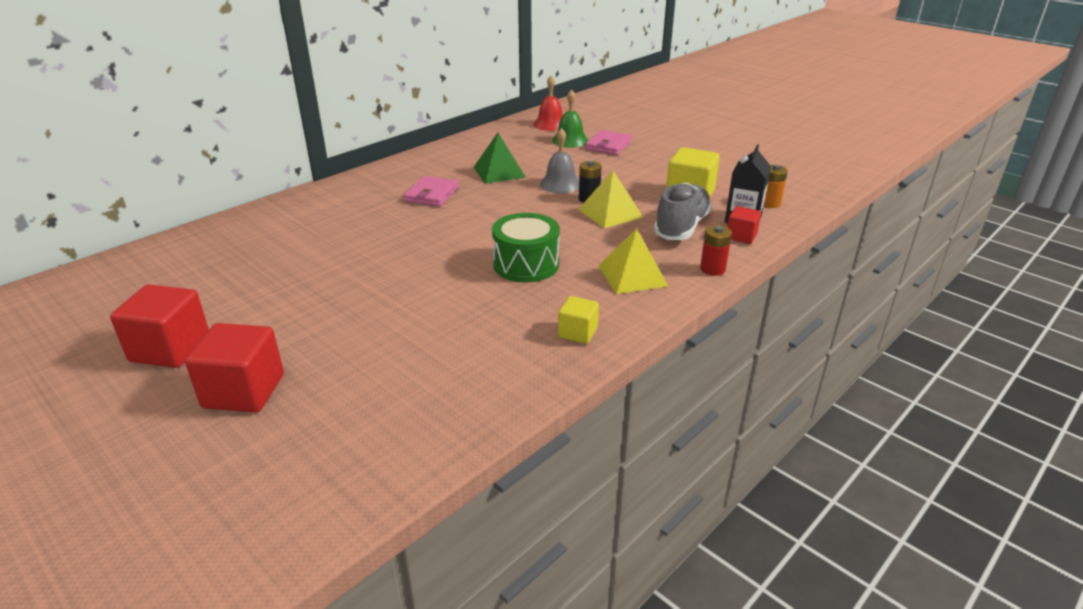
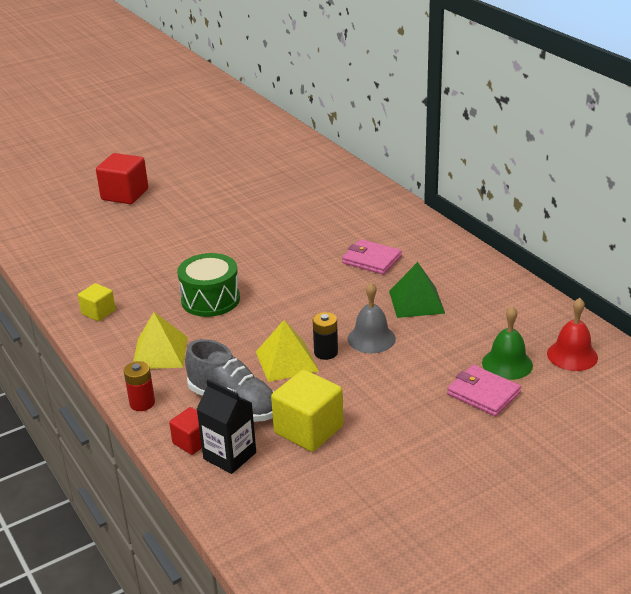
camera: 105 degrees right, 0 degrees up
(170, 349) = (184, 170): red cube -> none
(769, 203) = (259, 492): orange battery -> none

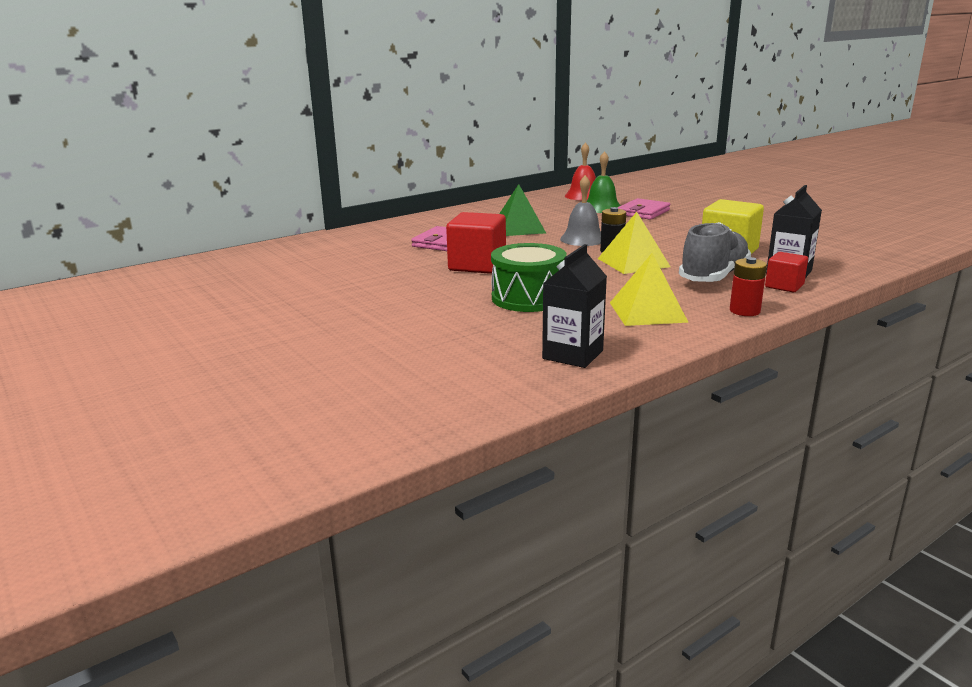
camera: 95 degrees left, 10 degrees down
(98, 312) = (572, 354): yellow cube -> black carton
(125, 194) = (194, 380): red cube -> red cube (477, 265)

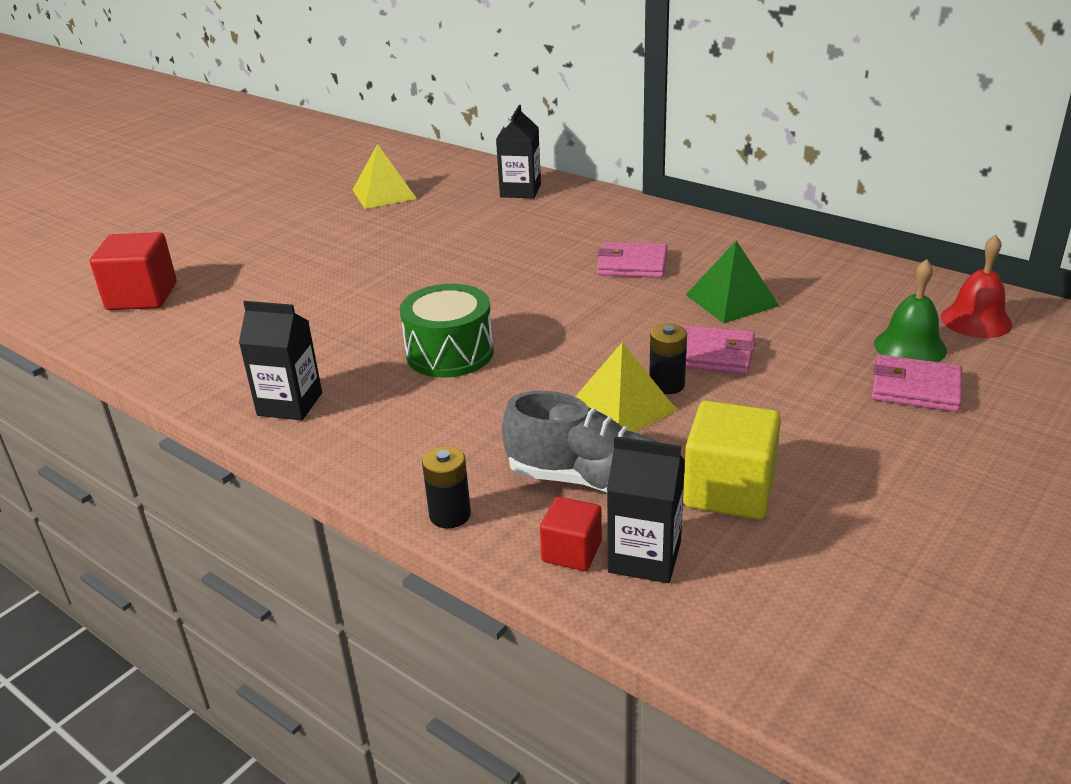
camera: 75 degrees right, 10 degrees up
(260, 258) = (520, 191): none -> black carton
(477, 265) = (552, 303): red cube -> red cube (142, 296)
(583, 239) = (712, 354): grey bell -> pink wallet
(647, 312) = (426, 438): yellow pyramid -> yellow pyramid (384, 194)
(744, 311) = (450, 515): red battery -> black battery

